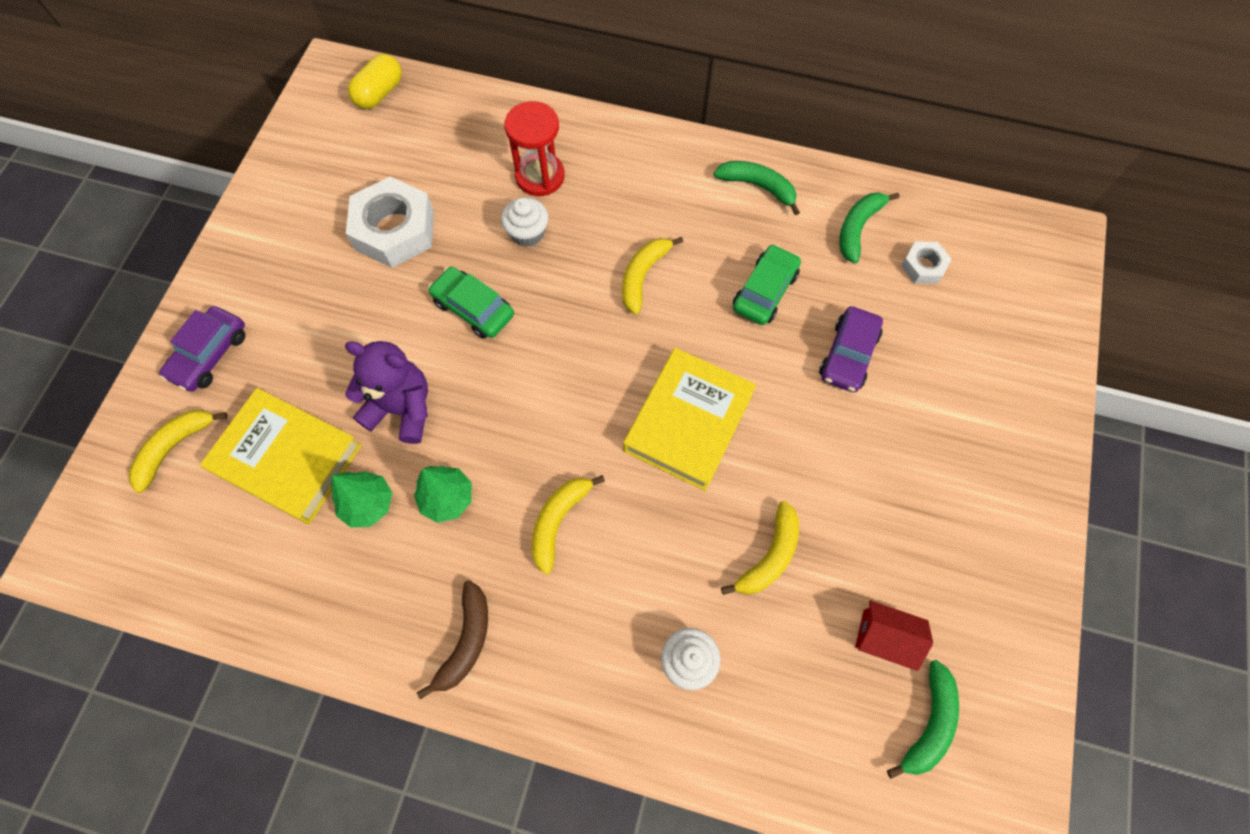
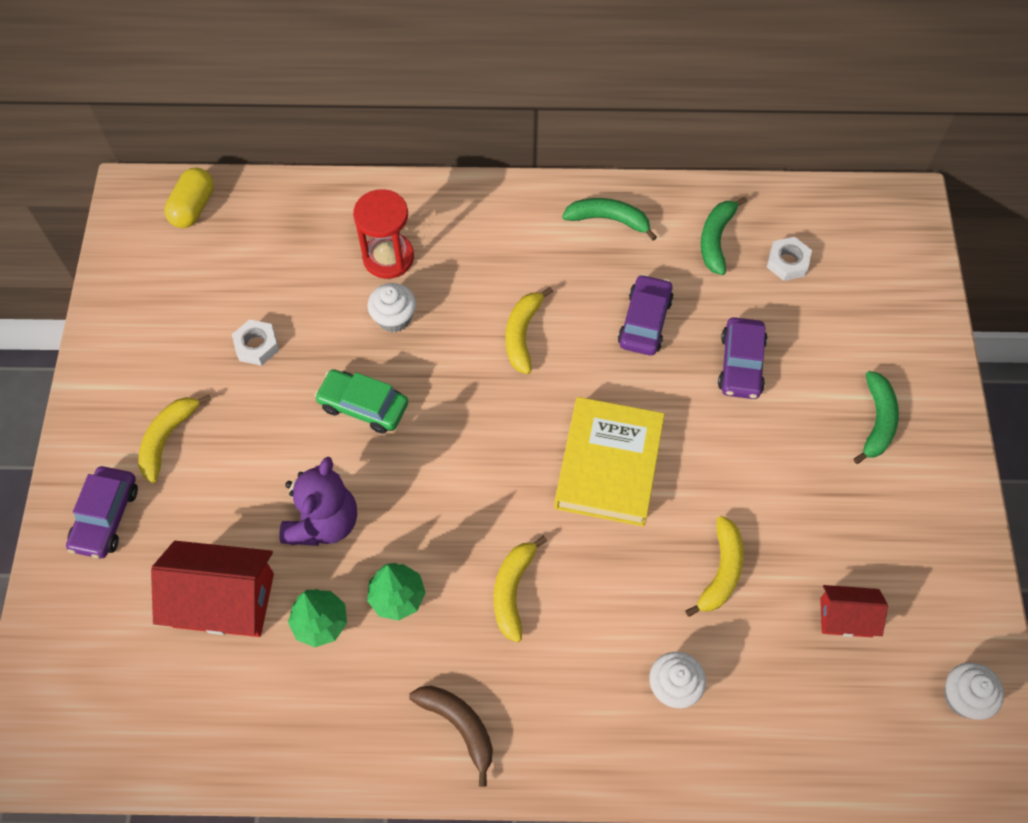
camera: 15 degrees left, 5 degrees down
(174, 447) = (102, 618): yellow banana -> yellow banana (167, 439)
(288, 459) = (224, 600): yellow book -> red house
(395, 230) = (257, 346): white nut -> white nut, size x0.51
(402, 408) = (323, 522): purple teddy bear -> purple teddy bear turned 105 degrees clockwise
(466, 641) = (459, 725): brown banana -> brown banana turned 45 degrees counterclockwise
(764, 291) = (644, 321): green car -> purple car
(928, 723) = (905, 682): green banana -> green banana (877, 421)
(987, 756) = (963, 697): none -> white cupcake

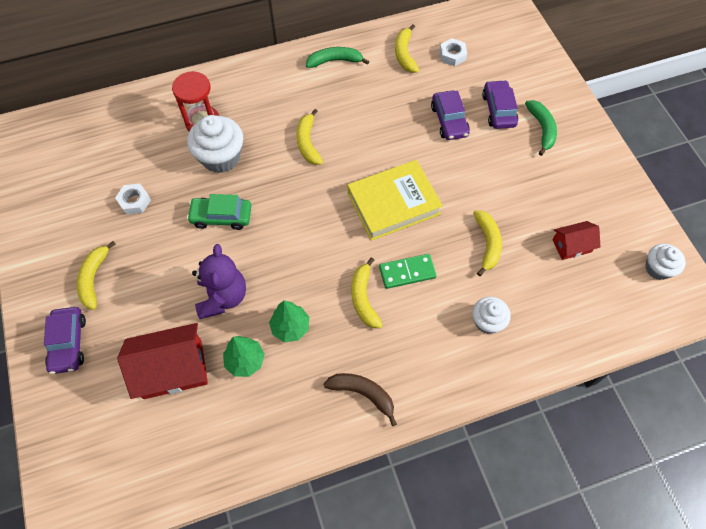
camera: 20 degrees left, 0 degrees up
(193, 207) = (57, 129): yellow capsule -> none
(394, 318) = (220, 157): white cupcake -> white cupcake, size x1.66
(588, 574) = (407, 272): none -> green domino
(608, 465) = (393, 204): yellow book -> yellow book turned 75 degrees clockwise
(644, 321) = (381, 113): purple car -> purple car (498, 110)
(716, 239) = (404, 54): green banana -> yellow banana

